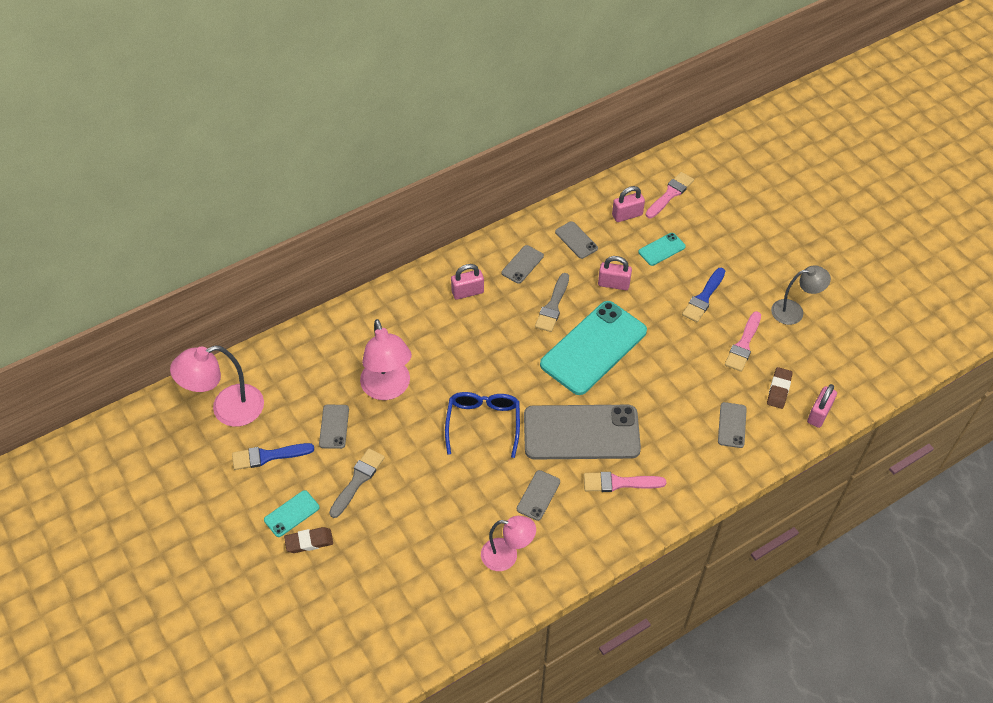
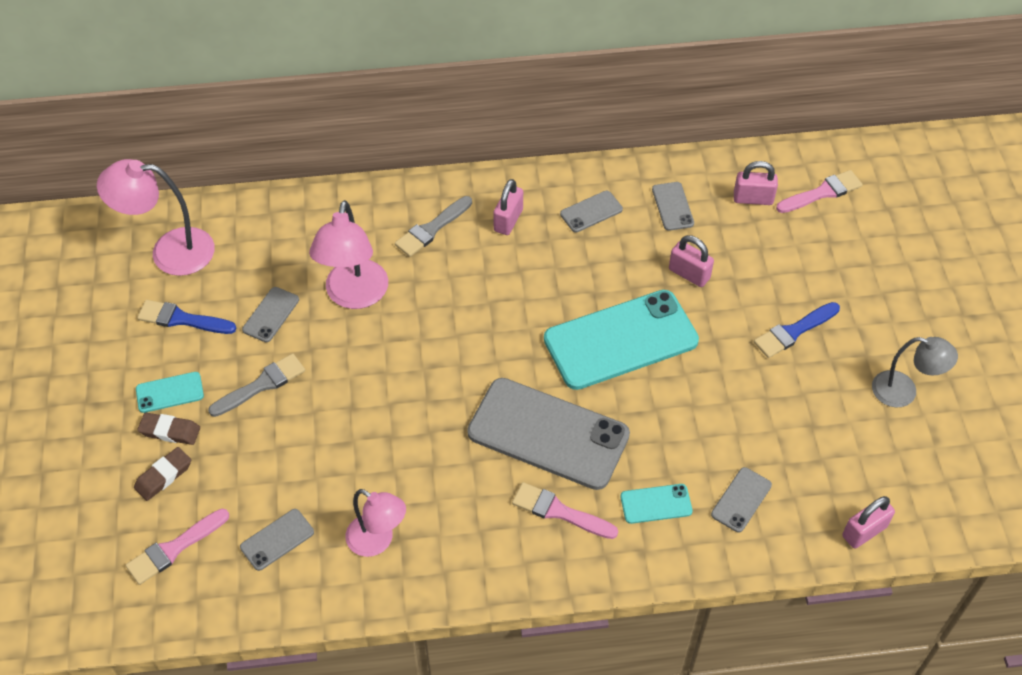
camera: 25 degrees right, 0 degrees up
(467, 292) = (508, 220): pink padlock -> pink padlock turned 75 degrees counterclockwise
(483, 423) = (439, 377): blue glasses -> none
(538, 495) = (454, 486): grey phone -> grey phone (277, 539)
(553, 306) = (599, 273): grey brush -> grey brush (431, 229)
(662, 249) = (773, 254): turquoise phone -> turquoise phone (656, 504)
(743, 345) = (812, 407): pink brush -> pink brush (174, 548)
(779, 390) = (827, 480): brown eraser -> brown eraser (163, 476)

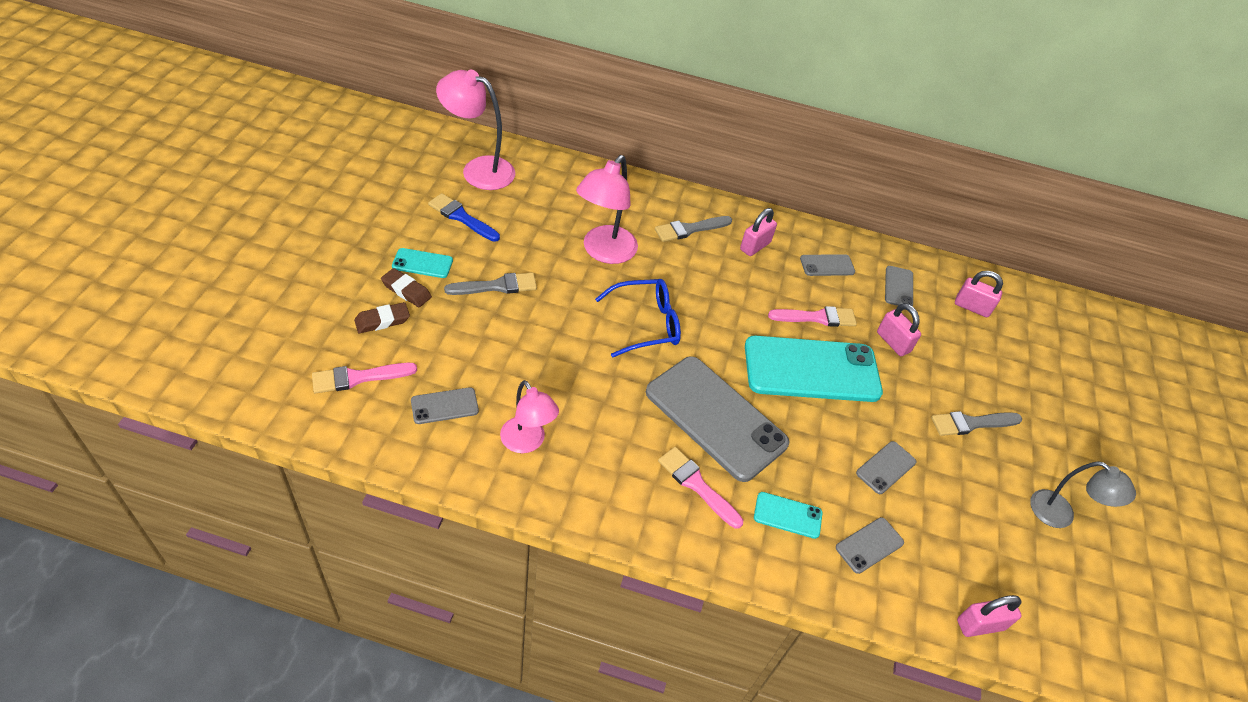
camera: 15 degrees right, 5 degrees down
(271, 314) = (531, 240): grey phone -> grey phone (885, 467)
(436, 361) = (646, 324): none -> blue glasses
(793, 331) = (971, 423): blue brush -> grey brush
(822, 192) = (1036, 325): pink brush -> pink brush (817, 317)

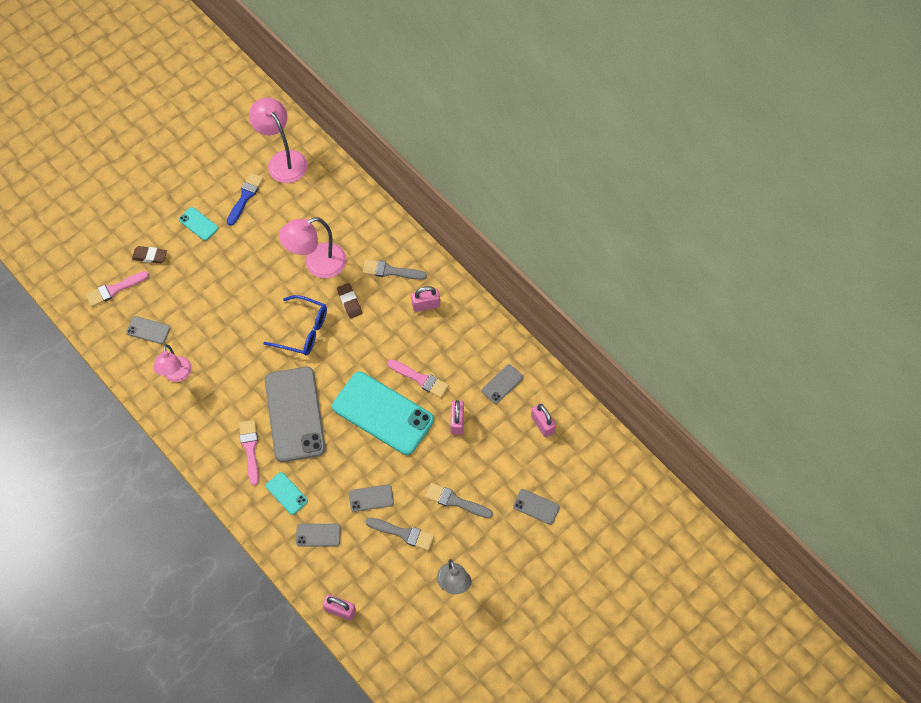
camera: 40 degrees right, 15 degrees up
(358, 378) = (114, 289): pink brush -> pink brush turned 45 degrees counterclockwise
(406, 290) = (176, 240): brown eraser -> brown eraser (349, 302)
(461, 217) = (245, 197): blue brush -> blue brush turned 45 degrees clockwise
(496, 286) = (231, 261): grey brush -> grey brush (403, 533)
(827, 265) = (465, 343): grey phone -> grey phone (536, 506)

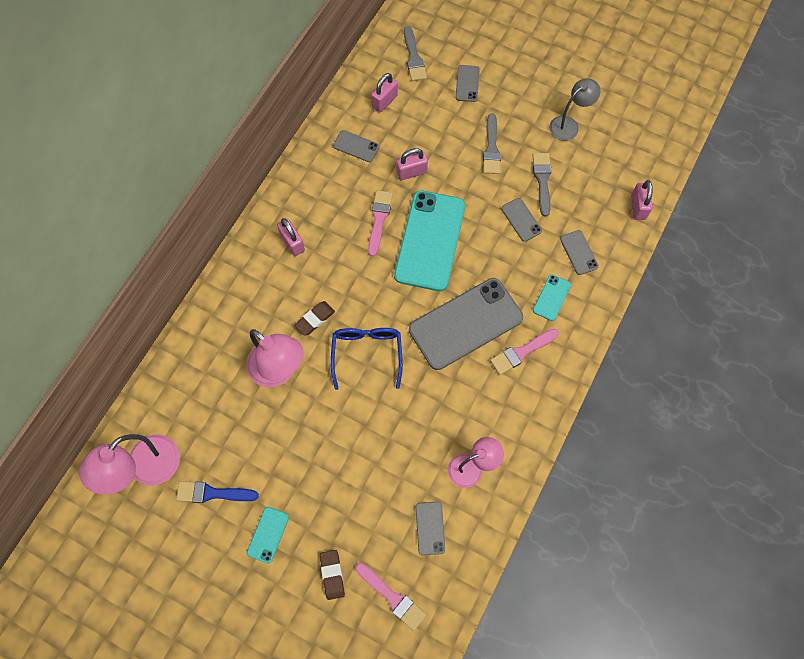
camera: 110 degrees left, 5 degrees up
(390, 271) = (263, 291): grey brush -> grey brush (413, 57)

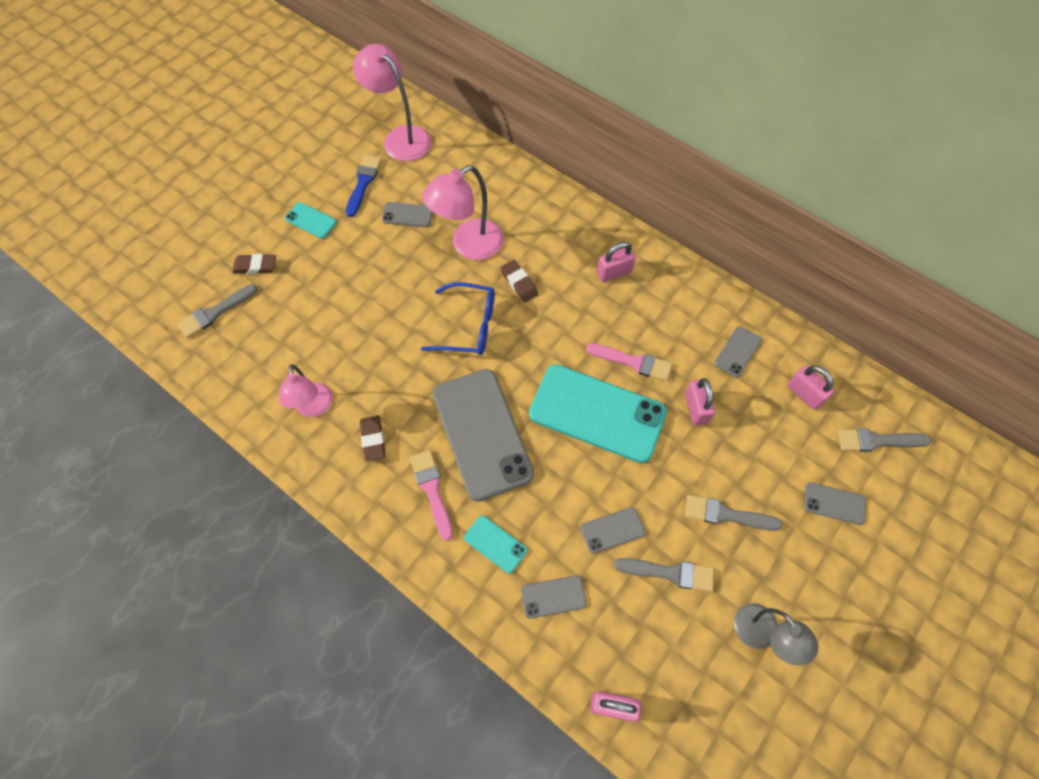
camera: 100 degrees right, 5 degrees down
(392, 597) = (215, 312): pink brush -> grey brush
(430, 528) = (267, 356): grey phone -> grey phone (407, 215)
(490, 409) = (373, 439): none -> brown eraser

